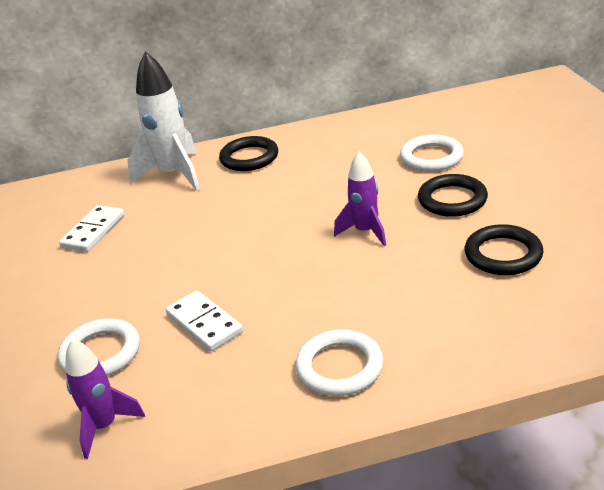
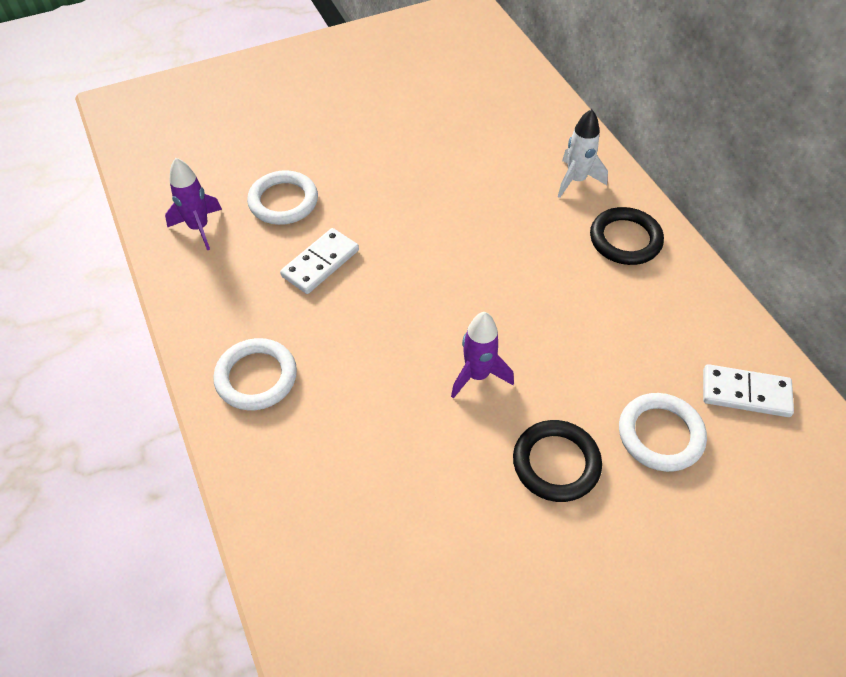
camera: 75 degrees right, 20 degrees up
(93, 231) = (462, 145): white domino -> white domino (745, 393)
(174, 175) = (576, 180): white rocket -> white rocket, size x0.60
(503, 254) = (440, 521): black ring -> none

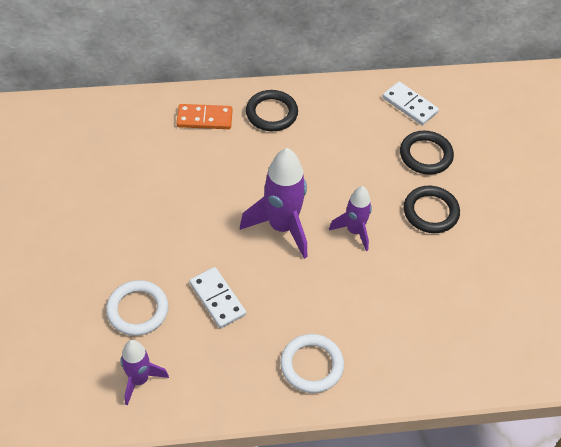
camera: 75 degrees left, 0 degrees up
(448, 296) = (282, 227): none -> purple rocket
(576, 180) = (204, 118): white rocket -> orange domino
(660, 435) = (425, 155): white ring -> black ring
(745, 393) = (409, 105): white domino -> white domino turned 75 degrees counterclockwise

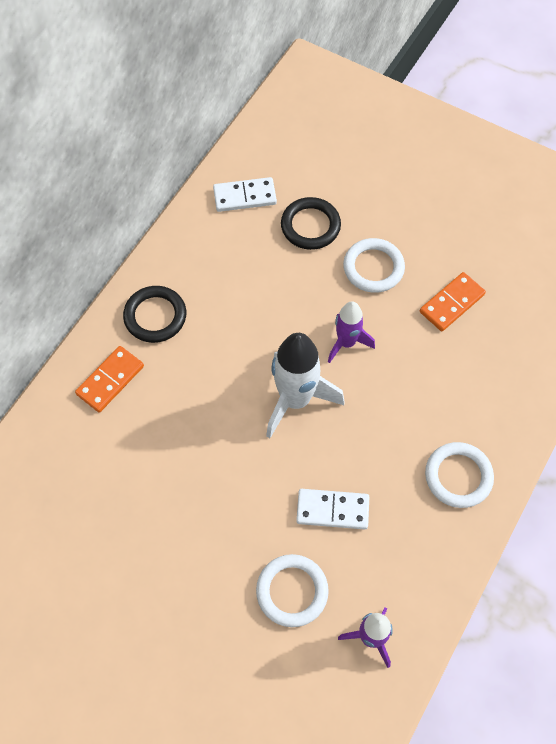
camera: 50 degrees left, 10 degrees up
(282, 227) = (295, 399): purple rocket -> white rocket
(430, 212) = (373, 268): black ring -> white ring
(451, 278) = (451, 303): none -> orange domino

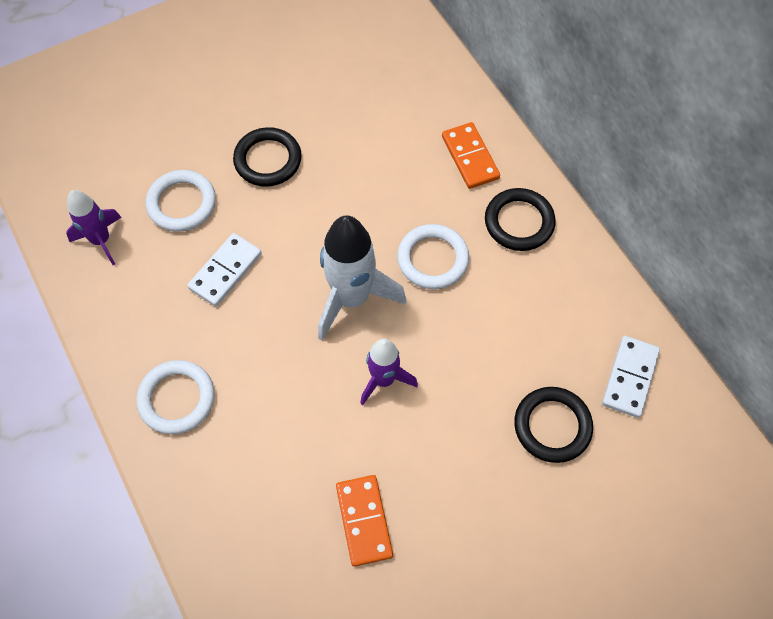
camera: 120 degrees right, 0 degrees up
(204, 544) = (268, 160): none -> black ring
(373, 268) = (459, 462): white ring -> white ring (432, 259)

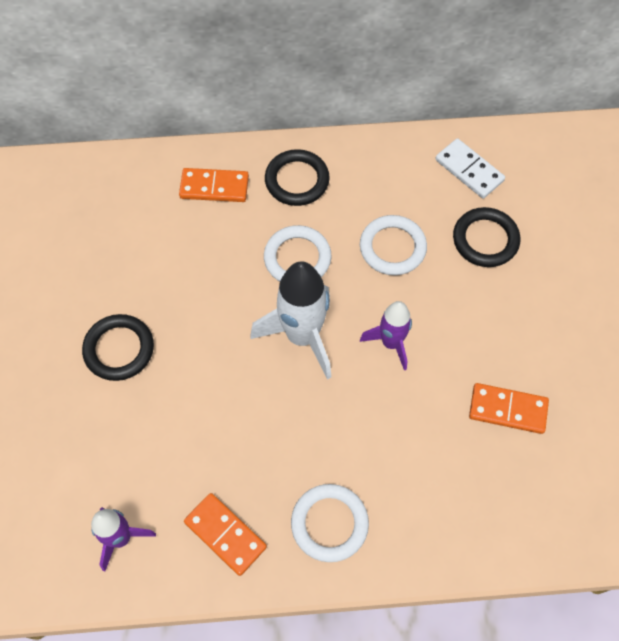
camera: 65 degrees left, 0 degrees up
(134, 317) = (225, 534): none -> orange domino
(182, 203) = (122, 445): white ring -> white ring (392, 247)
(225, 271) = (219, 432): white domino -> none

